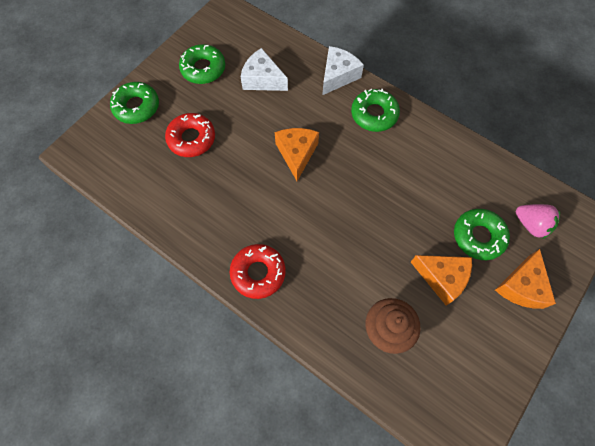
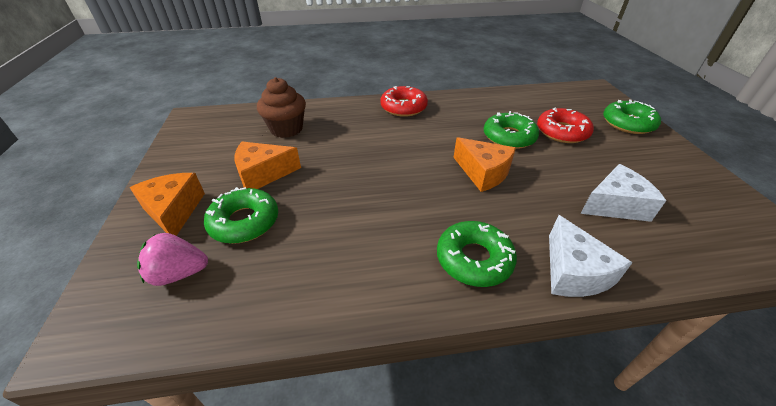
camera: 135 degrees right, 25 degrees down
(203, 69) = (663, 175): green donut -> green donut (509, 137)

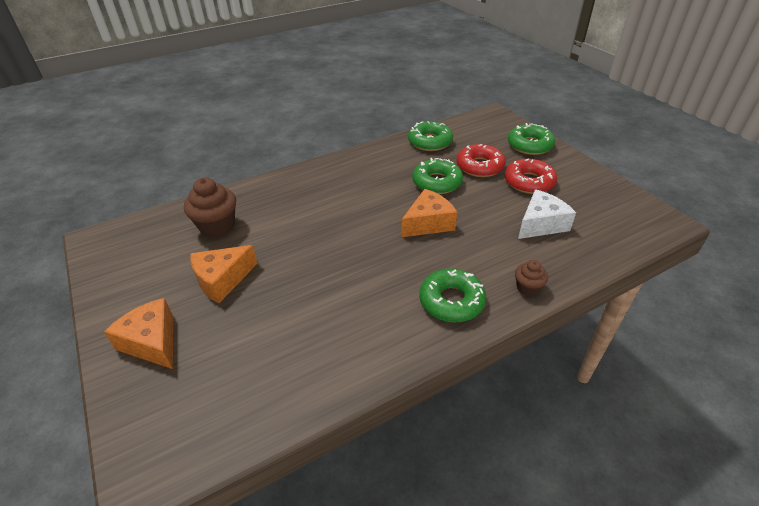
camera: 20 degrees left, 0 degrees up
(179, 273) = (201, 395): pink strawberry -> none
(244, 222) = (233, 331): green donut -> green donut (430, 142)
(403, 107) = (326, 174): red donut -> red donut (529, 182)
(483, 173) = (428, 223): orange cheese -> orange cheese turned 60 degrees counterclockwise
(573, 272) = (527, 288): white cheese -> brown cupcake

